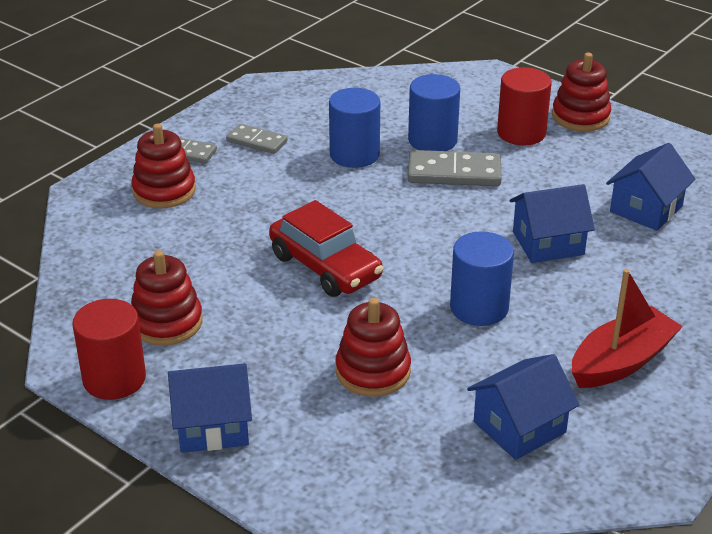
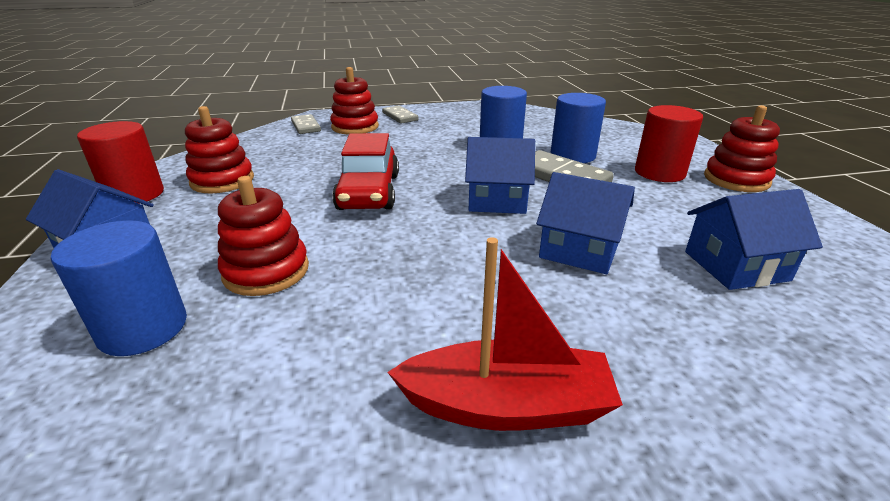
camera: 40 degrees right, 5 degrees down
(257, 141) = (449, 123): grey domino -> grey domino (306, 126)
(479, 308) = (433, 269): blue cylinder -> blue cylinder (143, 328)
(519, 427) = (280, 404): blue house -> blue house (497, 200)

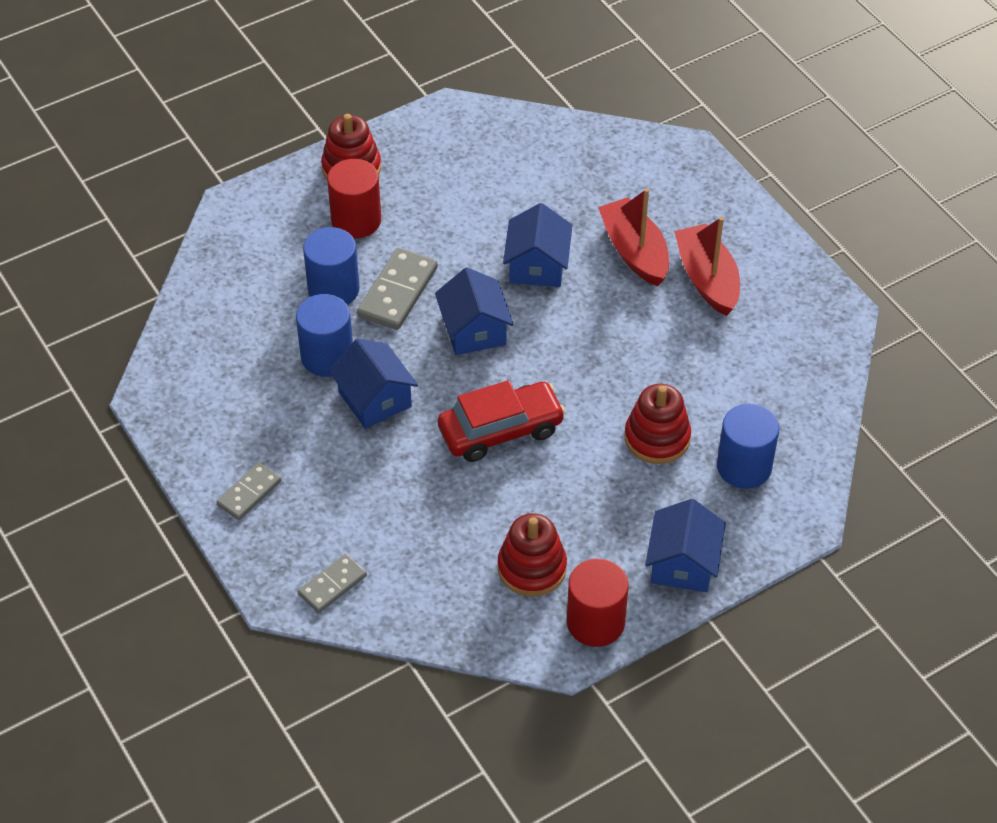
camera: 110 degrees left, 20 degrees up
(355, 127) = (313, 527): red stacking toy -> none
(591, 335) = (634, 251): none -> red boat
(736, 266) = (519, 183): blue house -> blue house (374, 399)

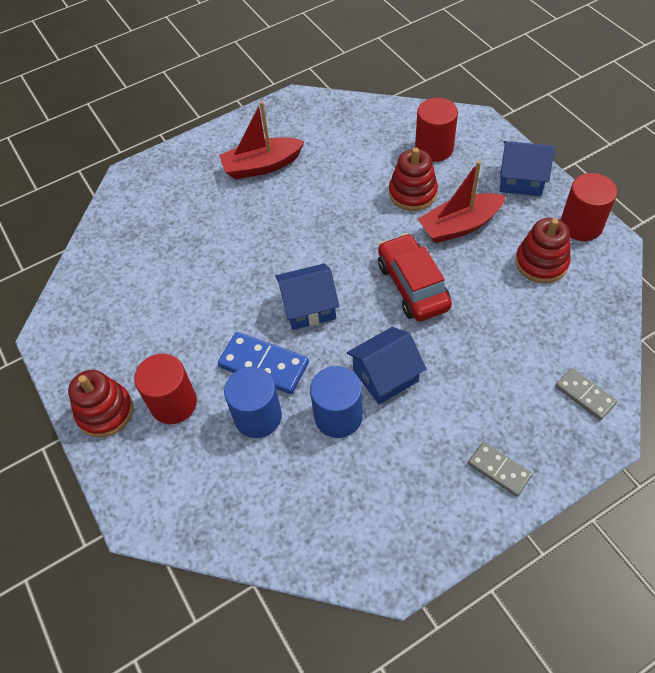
camera: 85 degrees left, 5 degrees up
(398, 292) = (264, 364): grey domino -> blue domino
(537, 266) = (241, 267): blue house -> none
(634, 251) = (231, 207): red boat -> red boat (459, 226)
(744, 467) = (434, 148): blue cylinder -> red cylinder

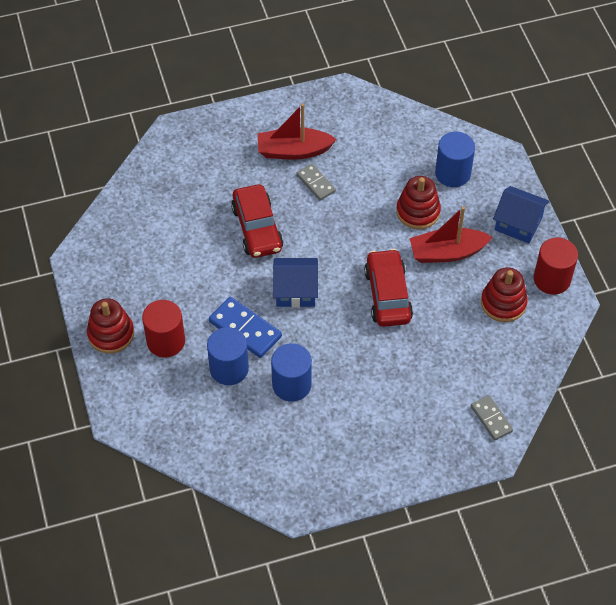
camera: 10 degrees right, 0 degrees up
(246, 251) = (257, 228): none -> red car
(385, 375) = (339, 363): blue house -> none
(434, 148) = (452, 173): red cylinder -> blue cylinder
(499, 469) = (401, 456): grey domino -> grey domino (316, 183)

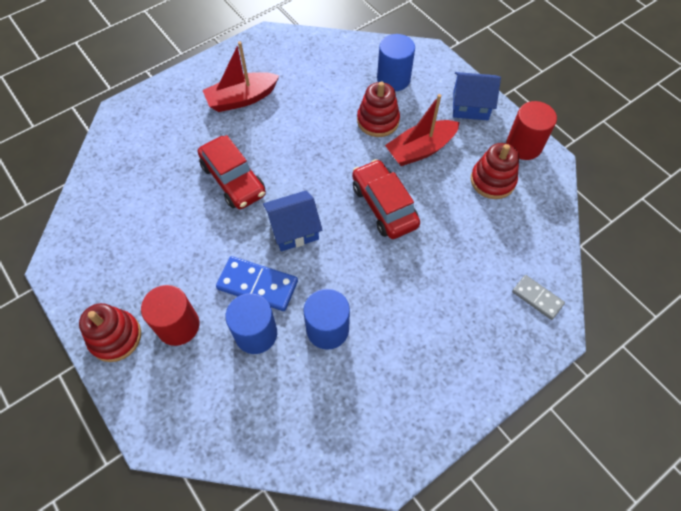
camera: 20 degrees left, 5 degrees up
(316, 183) = (274, 122): grey domino -> none

